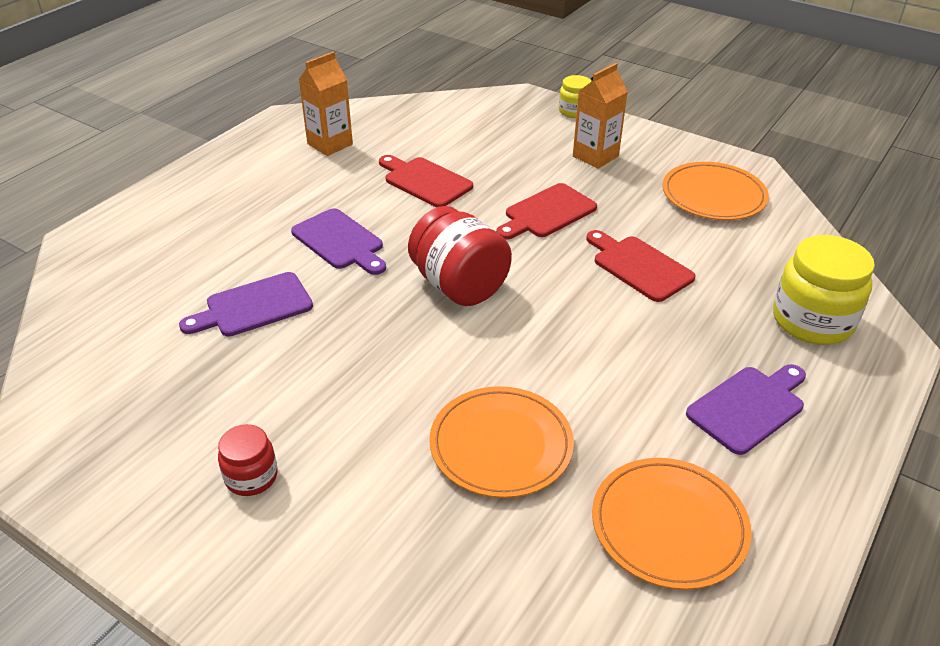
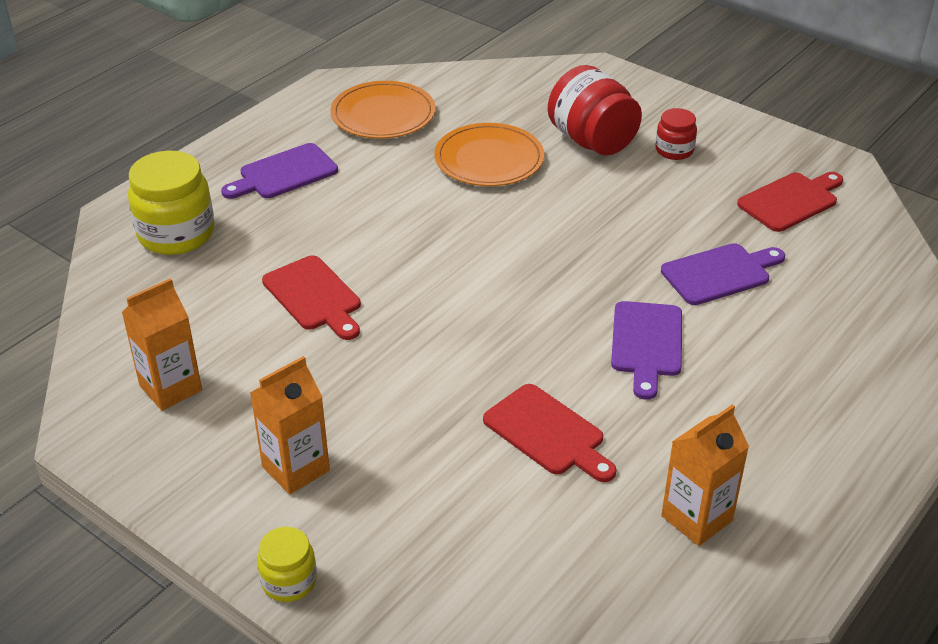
camera: 175 degrees left, 0 degrees up
(340, 241) = (647, 344): purple cutting board -> purple cutting board turned 135 degrees counterclockwise
(459, 286) = (511, 284): red jar -> red jar (592, 141)
(547, 213) = (394, 372): red cutting board -> red cutting board (791, 201)
(713, 195) = (170, 388): orange plate -> orange carton

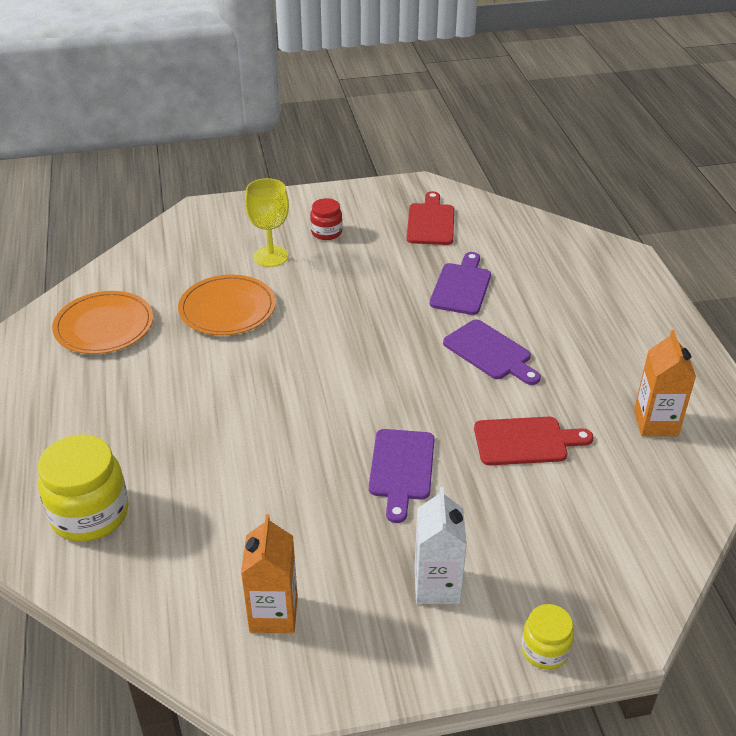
camera: 50 degrees left, 0 degrees up
(284, 173) = (99, 414): purple cutting board -> purple cutting board (401, 469)
(296, 469) = (437, 586): orange carton -> white carton
(314, 296) = (264, 476): red cutting board -> none
(592, 141) = (271, 256): red jar -> yellow goblet

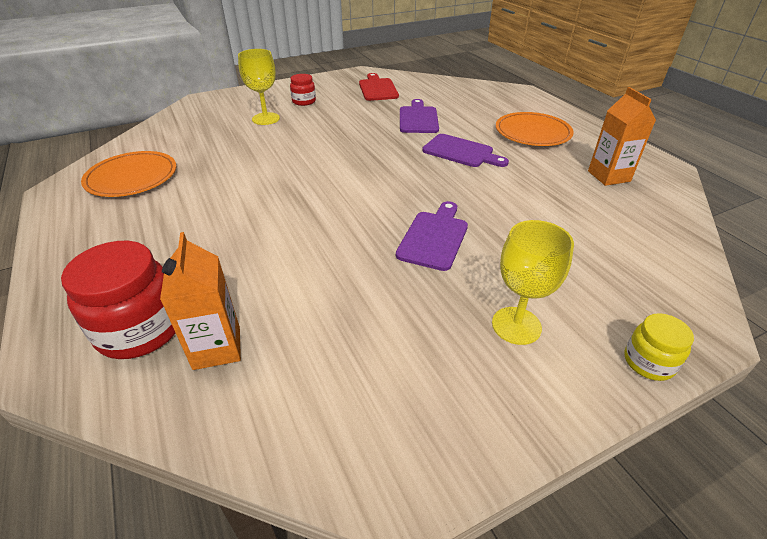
camera: 15 degrees left, 0 degrees up
(90, 514) = (140, 329): yellow jar -> red jar
(227, 309) = (240, 153): orange plate -> orange plate (532, 132)
(273, 614) = (369, 388): orange carton -> orange carton (217, 348)
(401, 469) = (434, 237): purple cutting board -> purple cutting board turned 150 degrees counterclockwise
(437, 586) = (516, 325): white carton -> yellow goblet
(525, 441) = (522, 202): red cutting board -> none

